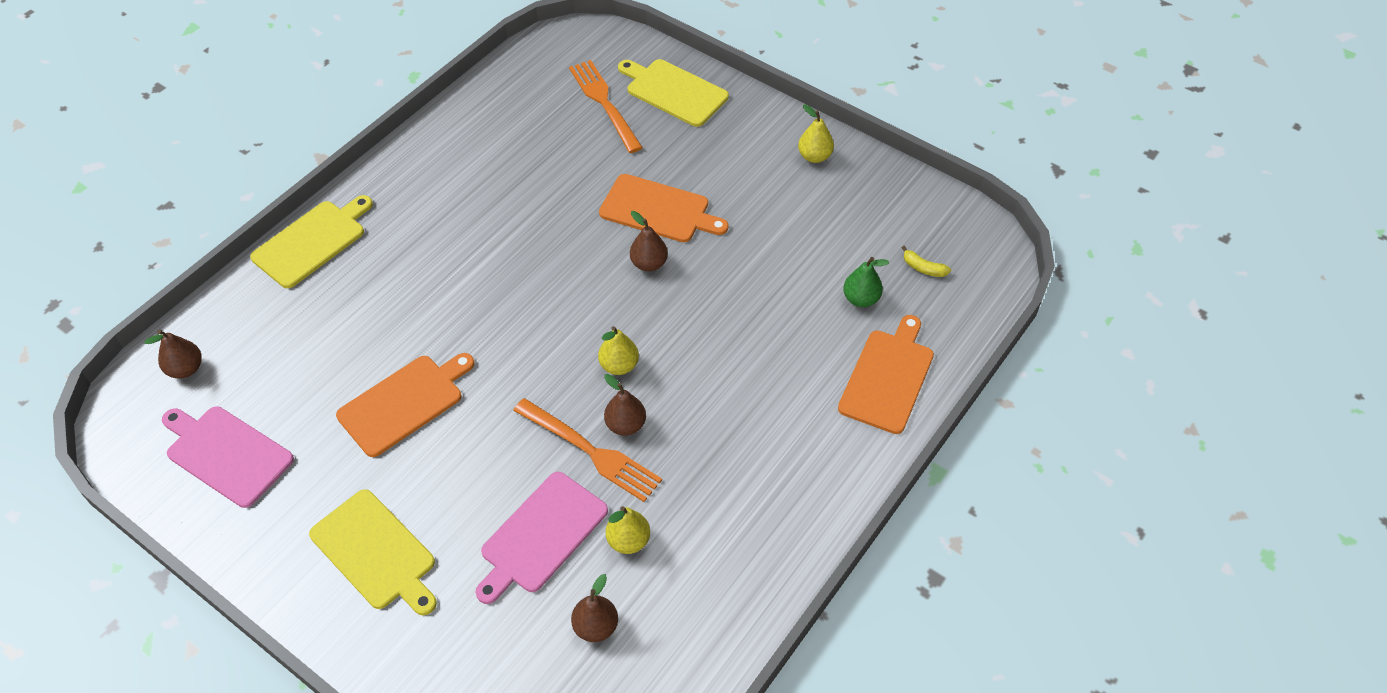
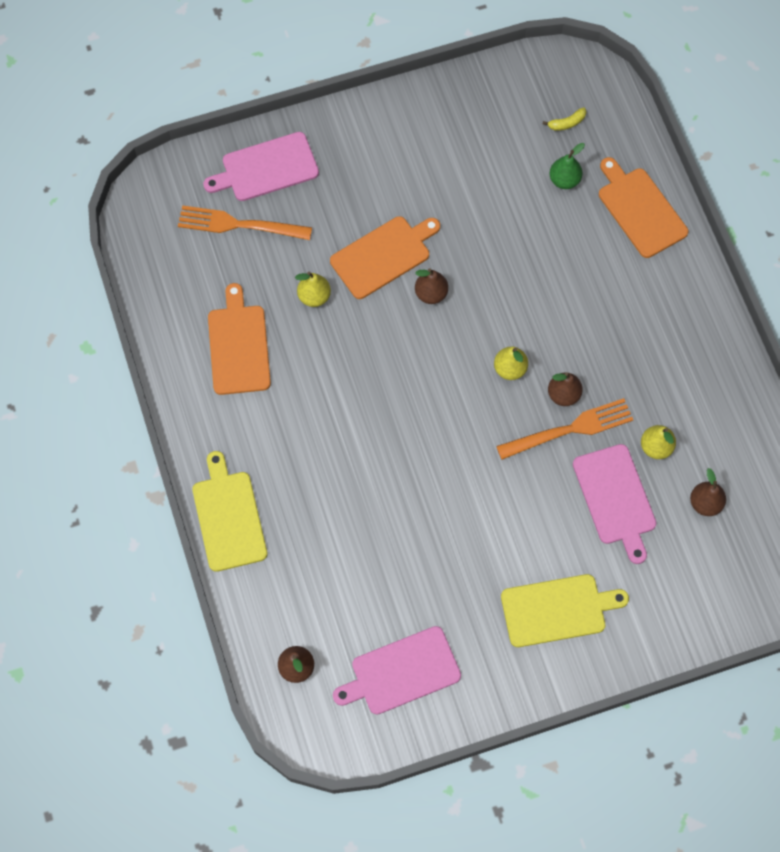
camera: 55 degrees left, 15 degrees up
(404, 403) = (441, 528): orange cutting board -> orange cutting board (239, 346)
(674, 91) = (266, 168): yellow cutting board -> pink cutting board
(814, 156) = (411, 118): yellow pear -> yellow pear (314, 296)

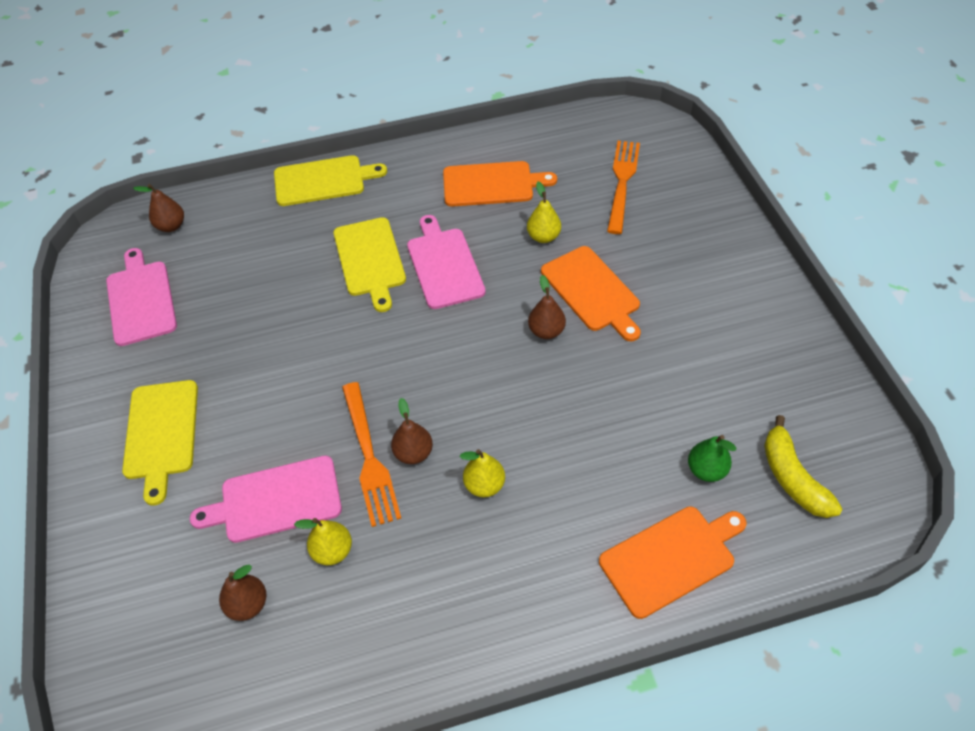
camera: 95 degrees right, 15 degrees down
(266, 168) = (688, 200): pink cutting board -> pink cutting board (444, 265)
(345, 455) = (370, 260): none -> yellow cutting board
(510, 369) = (451, 401): yellow pear -> yellow pear (484, 485)
(566, 123) = (792, 477): yellow banana -> yellow banana, size x1.92

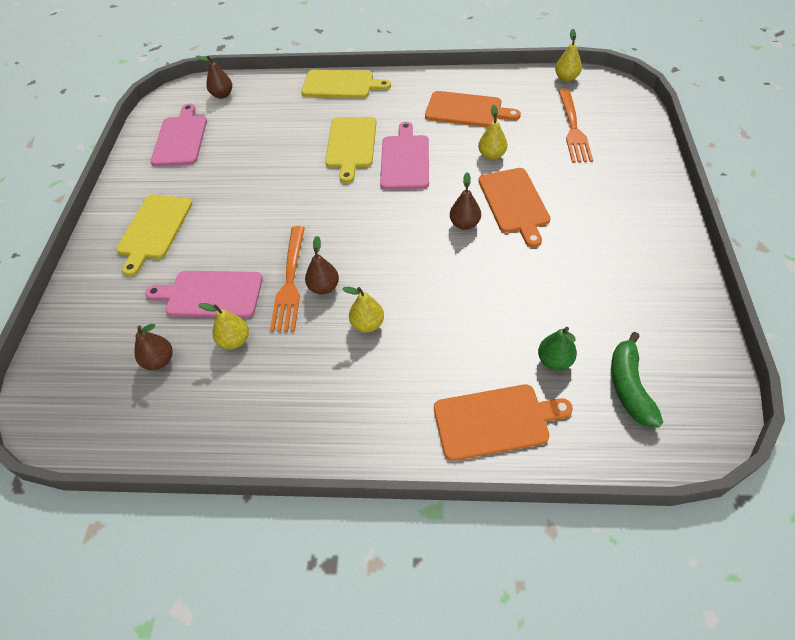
camera: 20 degrees right, 0 degrees up
(590, 119) = (566, 78): none -> yellow pear
(622, 182) = (573, 128): orange fork -> orange fork turned 150 degrees clockwise
(792, 477) = (629, 387): yellow banana -> green banana

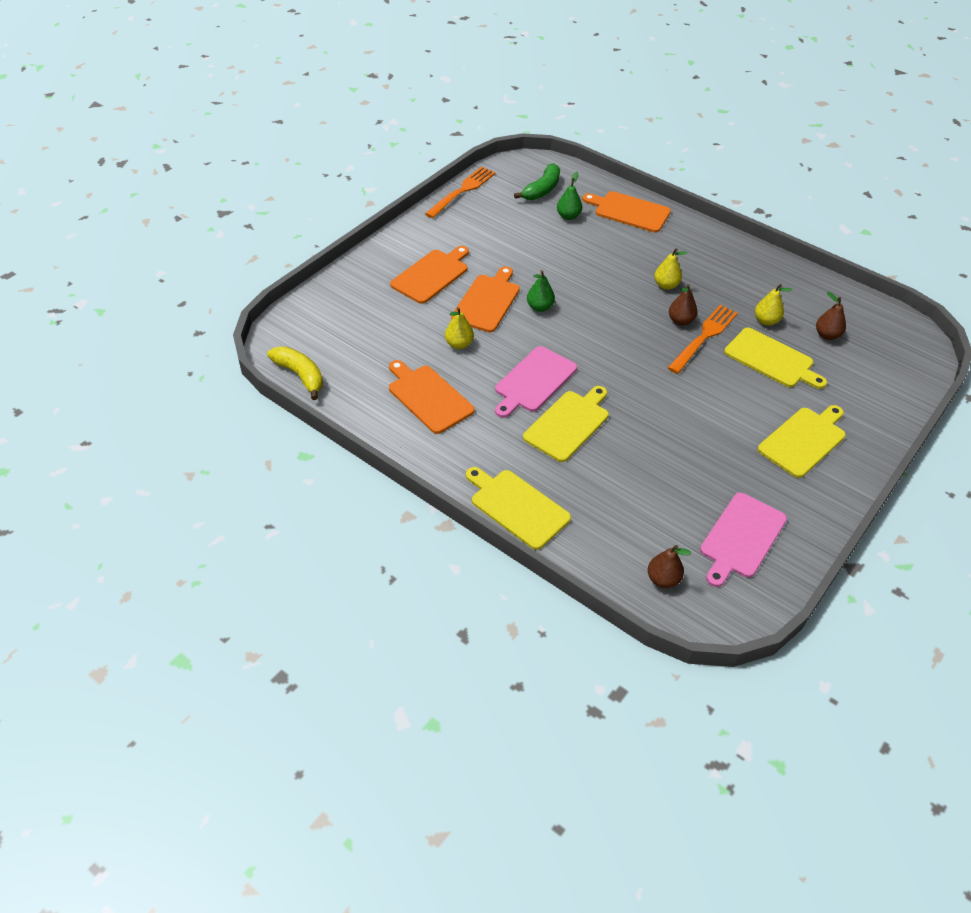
camera: 150 degrees left, 5 degrees down
(210, 294) = (771, 359): pink cutting board -> yellow cutting board
(464, 224) = (540, 307): brown pear -> green pear
(566, 78) = (300, 375): yellow pear -> yellow banana
(573, 128) = (366, 328): orange fork -> orange fork (462, 191)
(590, 199) = (431, 275): none -> orange cutting board

